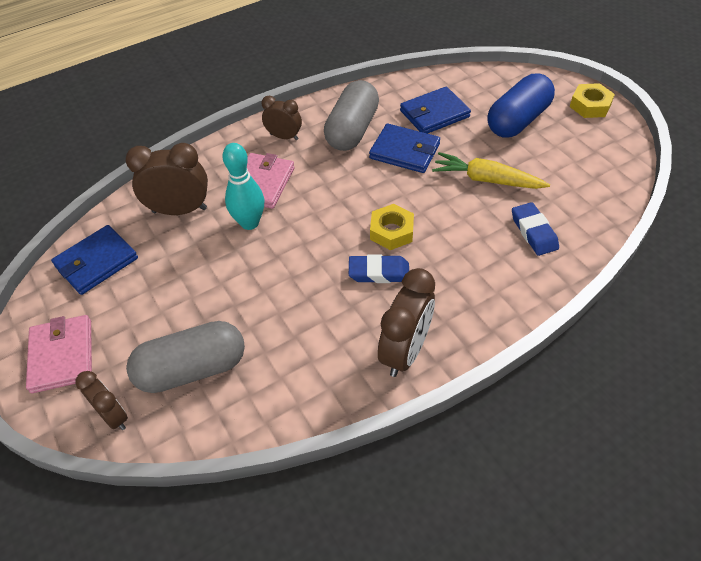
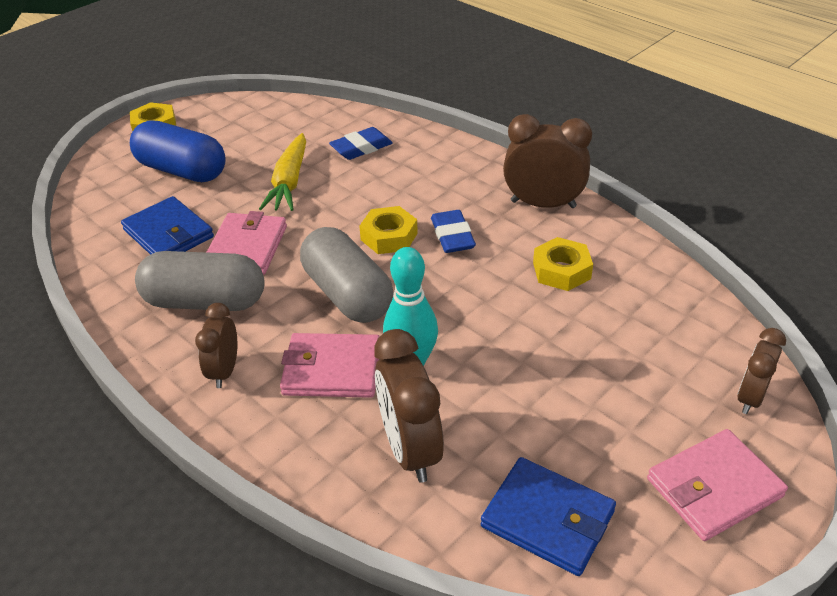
camera: 105 degrees left, 10 degrees down
(192, 369) = (652, 349): grey capsule -> grey capsule (347, 294)
(306, 337) = (561, 270): none -> yellow nut
(404, 151) = (247, 247): blue wallet -> pink wallet

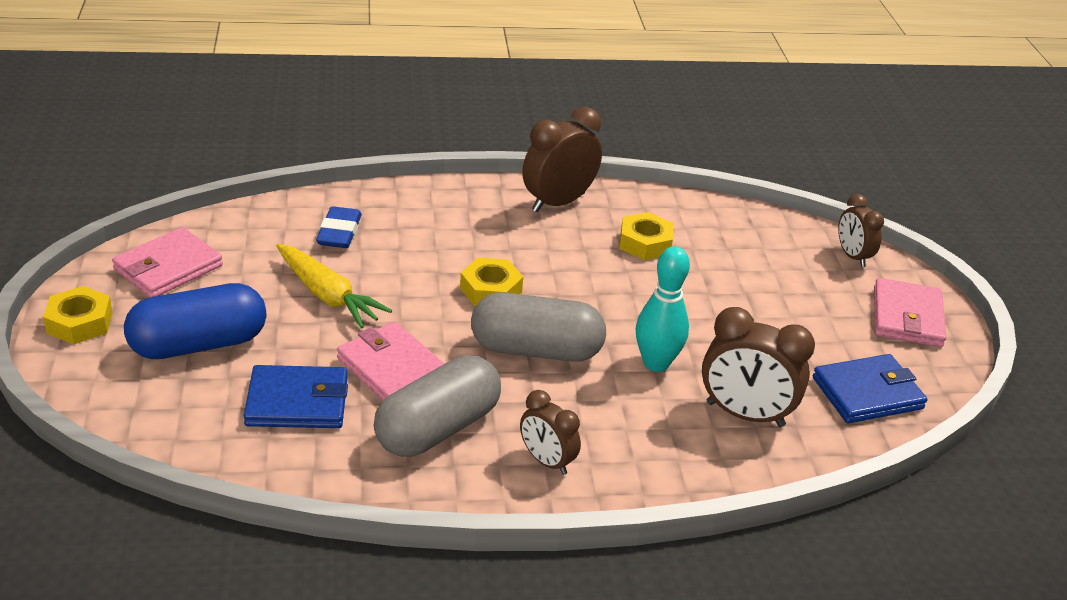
camera: 55 degrees left, 5 degrees down
(332, 369) = (616, 405): pink wallet -> pink wallet (168, 267)
(452, 236) = (535, 262): blue eraser -> none

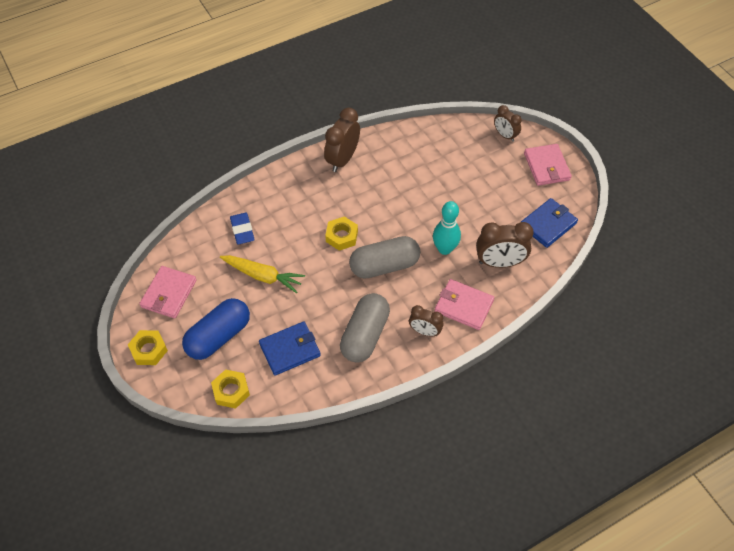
camera: 20 degrees left, 20 degrees up
(392, 368) = (322, 308): pink wallet -> pink wallet (464, 306)
(645, 243) = (401, 170): yellow nut -> yellow nut (231, 391)

